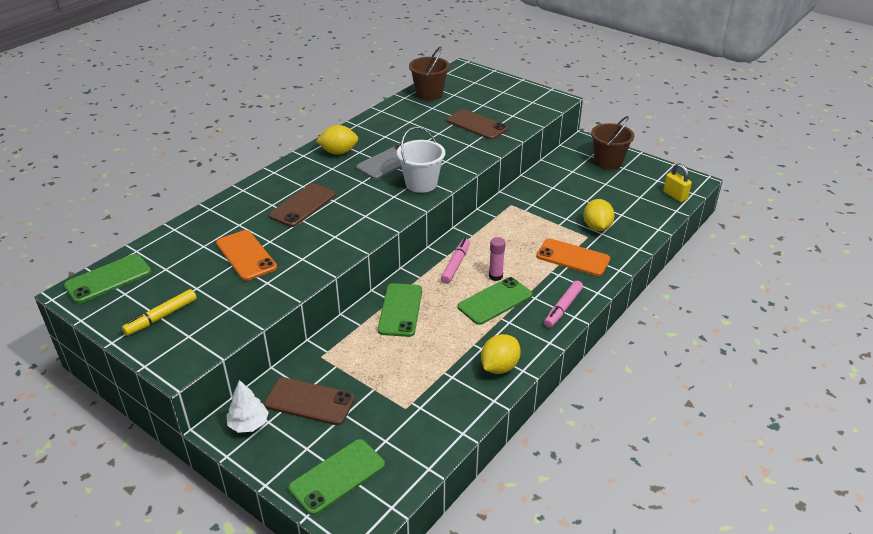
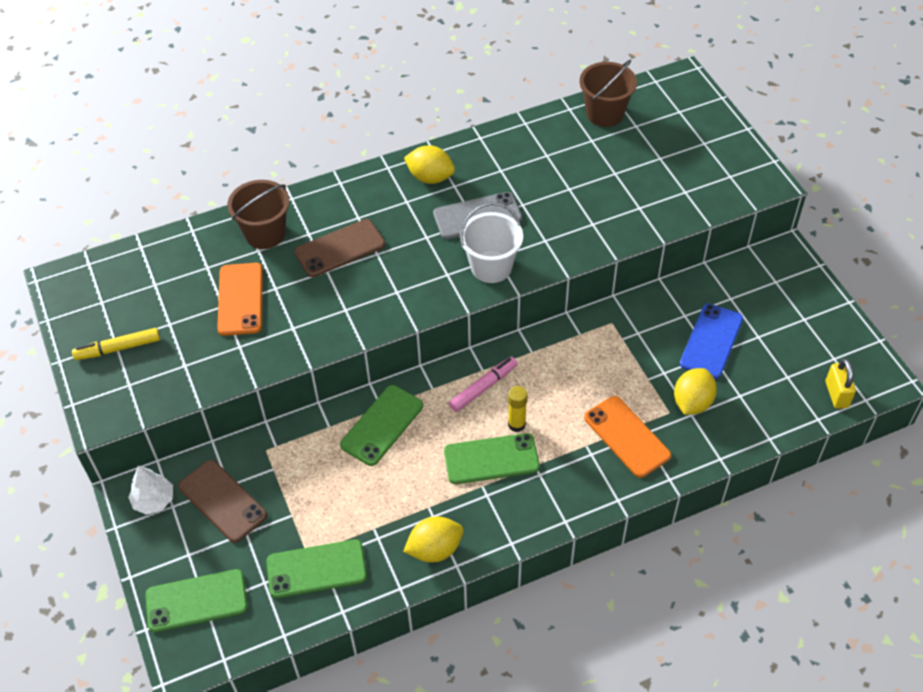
camera: 30 degrees right, 15 degrees up
(108, 279) = (97, 276): green phone -> green phone (316, 569)
(477, 125) = (626, 192): brown phone -> none
(495, 276) = (516, 424): pink glue stick -> yellow glue stick
(563, 308) = (561, 504): pink marker -> none
(580, 194) = (711, 341): none -> blue phone
(608, 162) = (791, 301): brown bucket -> brown bucket (265, 234)

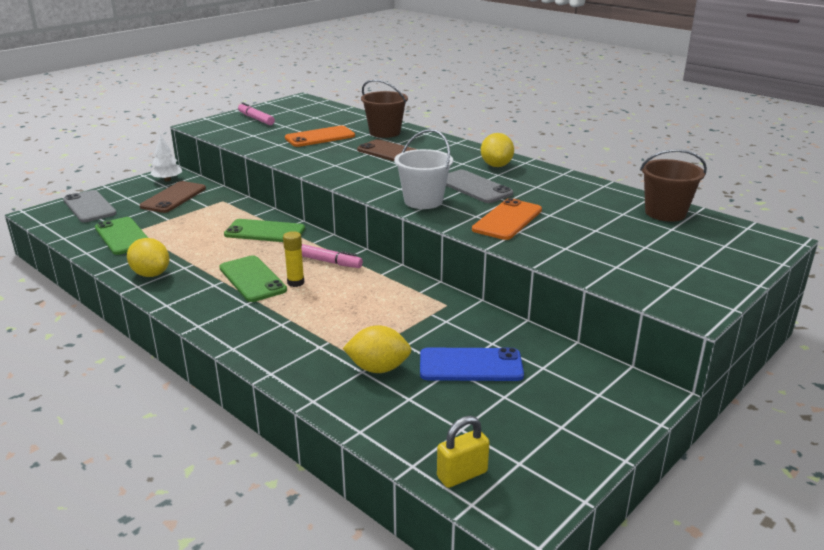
camera: 65 degrees right, 25 degrees down
(118, 348) = (256, 119): yellow marker -> pink marker
(196, 601) = (89, 207): green phone -> grey phone
(626, 437) = (311, 338): orange phone -> orange phone (507, 220)

